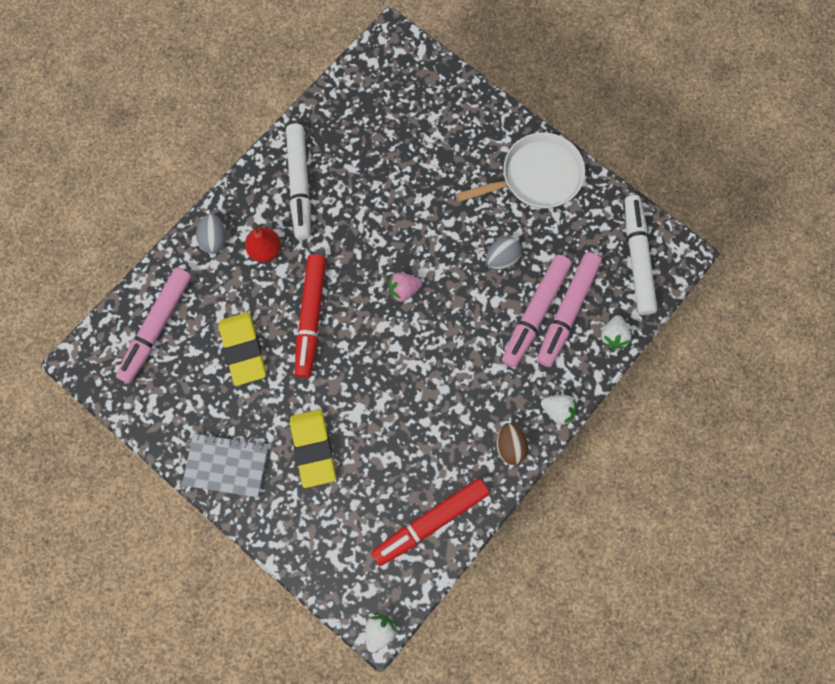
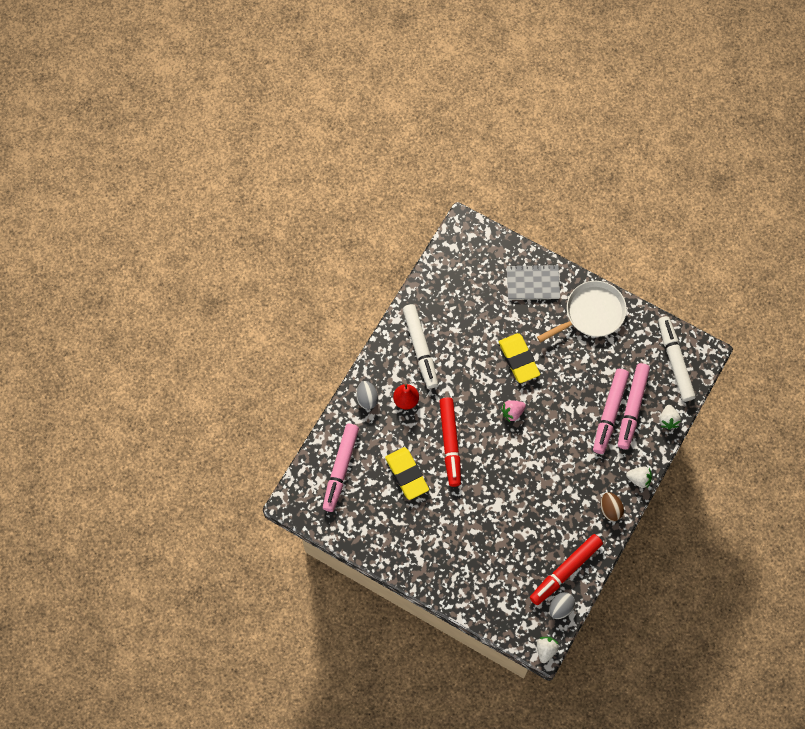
camera: 10 degrees left, 5 degrees down
(226, 465) = (413, 557): grey notebook -> grey notebook (533, 283)
(313, 449) = (472, 535): yellow eraser -> yellow eraser (519, 359)
(502, 258) = (578, 377): grey egg -> grey egg (560, 608)

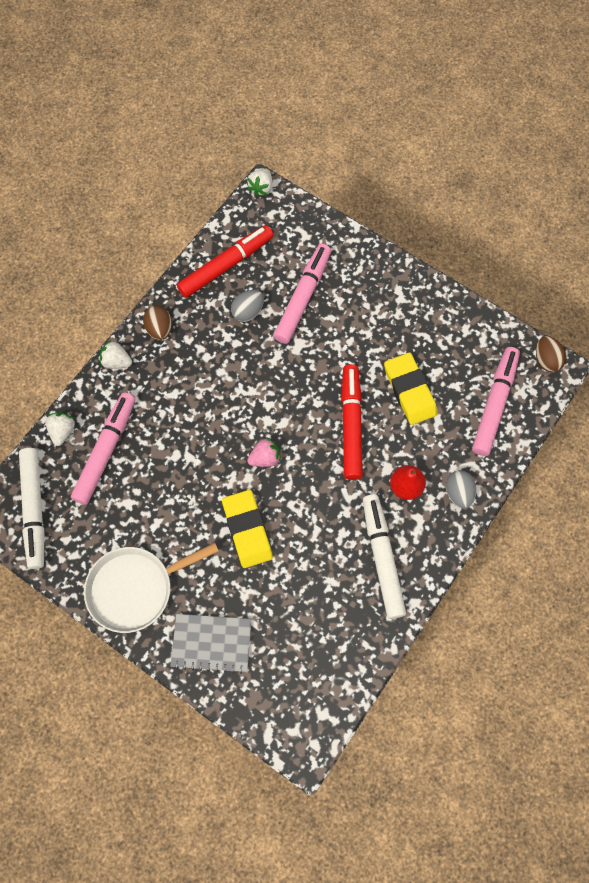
camera: 175 degrees left, 0 degrees up
(299, 509) = (546, 360): none -> brown egg
(560, 608) = (238, 228): grey egg -> grey egg (248, 312)
(610, 413) = (137, 447): pink marker -> pink marker (302, 297)

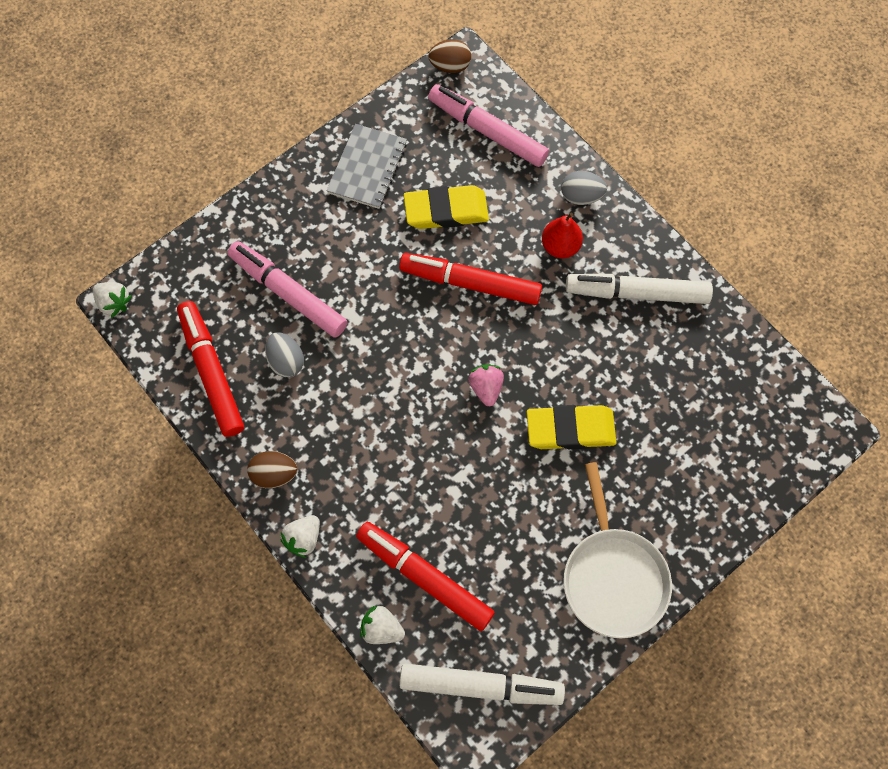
camera: 75 degrees left, 0 degrees up
(105, 451) = (424, 577): pink marker -> red marker
(211, 643) = (697, 501): grey notebook -> grey notebook (367, 168)

